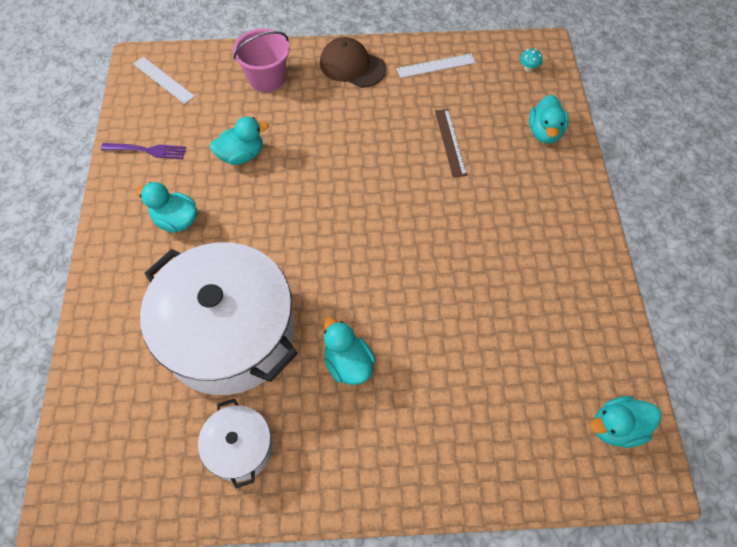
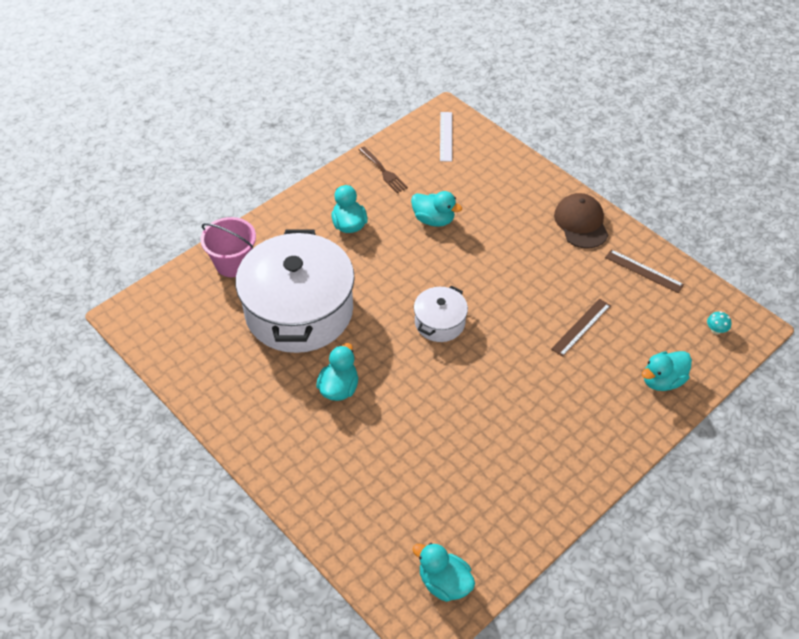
camera: 50 degrees right, 10 degrees down
(146, 150) = (383, 171): purple fork -> brown fork
(240, 448) = (231, 371): white pot -> white pot (440, 322)
(266, 79) = (511, 186): pink bucket -> pink bucket (233, 263)
(436, 65) = (644, 271): white ruler -> brown ruler

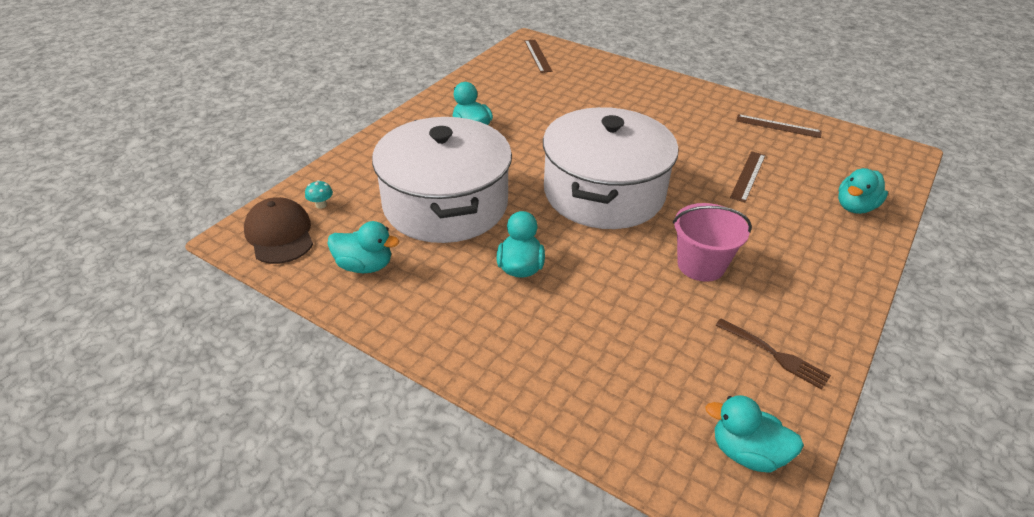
camera: 15 degrees left, 10 degrees down
(233, 263) = (356, 174): pink bucket -> pink bucket (701, 265)
(383, 171) = (488, 85): brown fork -> brown fork (774, 354)
(433, 220) = (556, 114): turquoise duck -> turquoise duck (364, 266)
(440, 322) = (603, 193): white pot -> white pot, size x2.16
(446, 136) = (537, 55): white ruler -> brown ruler
(581, 223) = (698, 100): brown cap -> brown cap (280, 234)
(716, 330) = (875, 160): turquoise mushroom -> turquoise mushroom (321, 205)

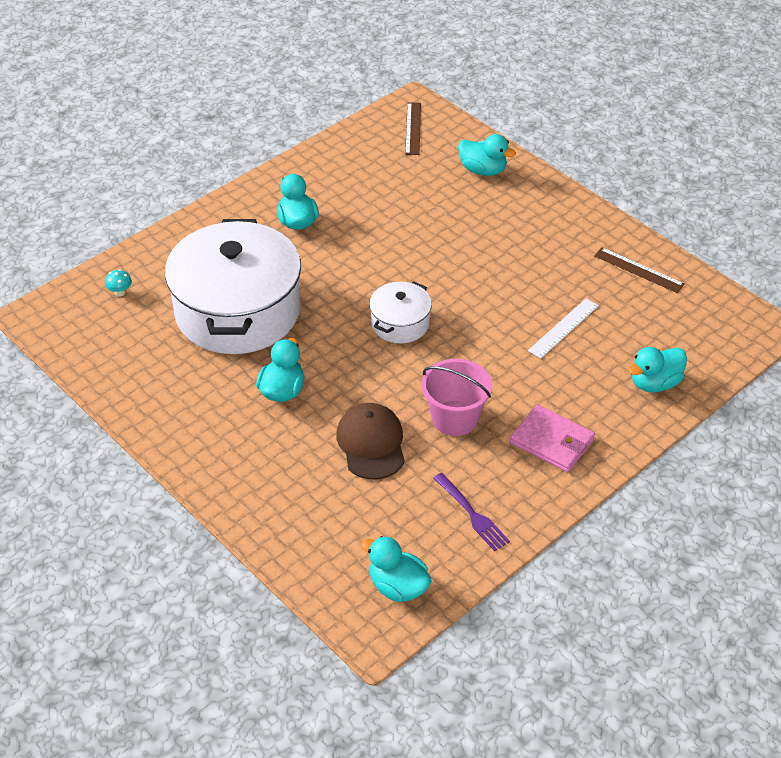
camera: 15 degrees right, 5 degrees up
(280, 234) = (75, 319): brown cap -> brown cap (371, 443)
(364, 266) = (142, 364): turquoise duck -> turquoise duck (483, 170)
(603, 193) = (400, 323): white pot -> white pot, size x0.46
(748, 176) = (563, 328): brown ruler -> white ruler
(774, 354) = (471, 514): brown fork -> purple fork
(803, 270) = (552, 441): none -> pink wallet

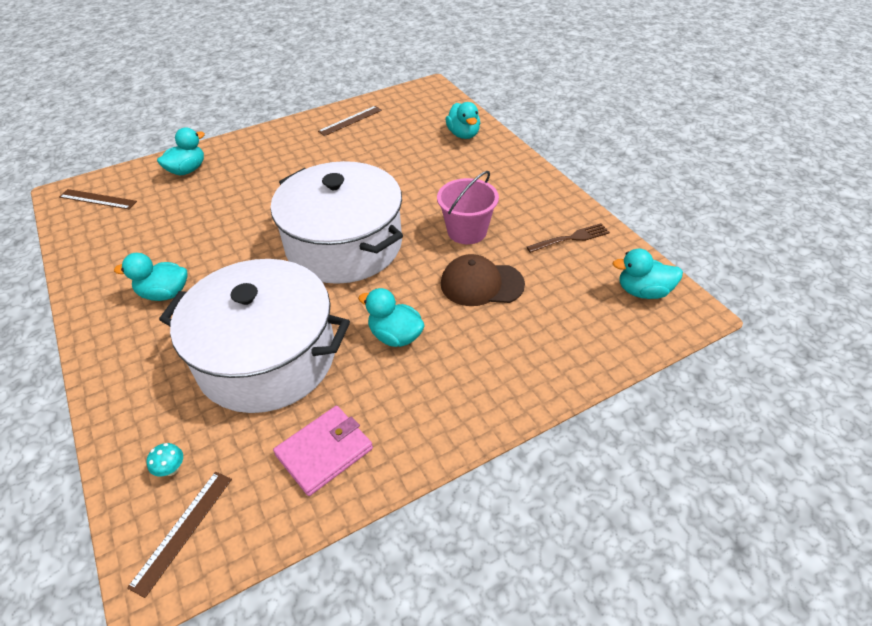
camera: 75 degrees left, 0 degrees up
(72, 316) = (182, 530): none -> brown ruler
(398, 587) = (643, 291): turquoise duck -> turquoise duck turned 45 degrees clockwise
(400, 323) = (344, 245): white pot -> white pot, size x2.16
(471, 514) = (570, 238): purple fork -> brown fork
(552, 441) = (505, 187): pink wallet -> pink wallet (324, 452)
(563, 328) = (392, 162): white ruler -> none

